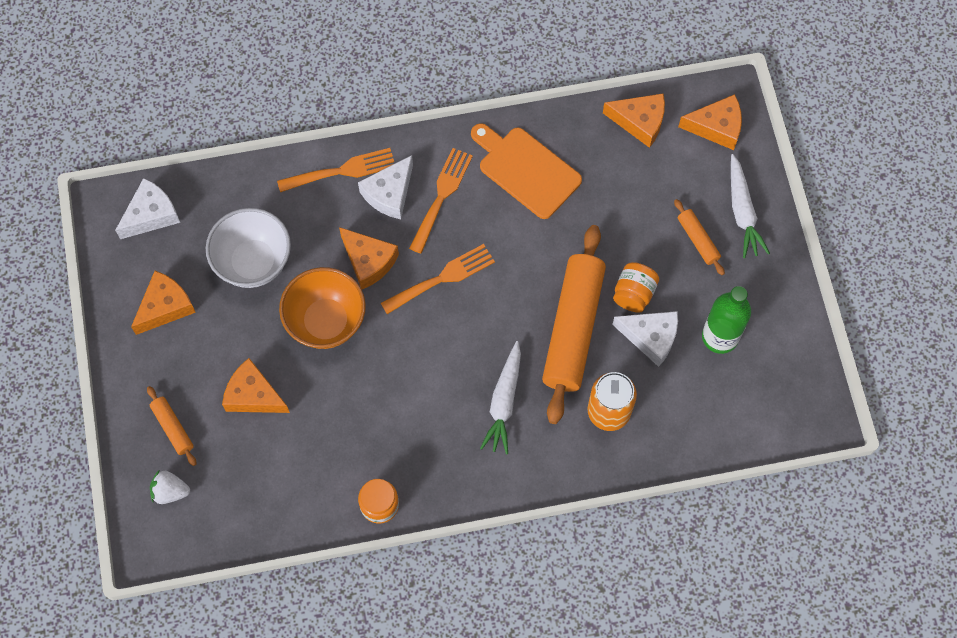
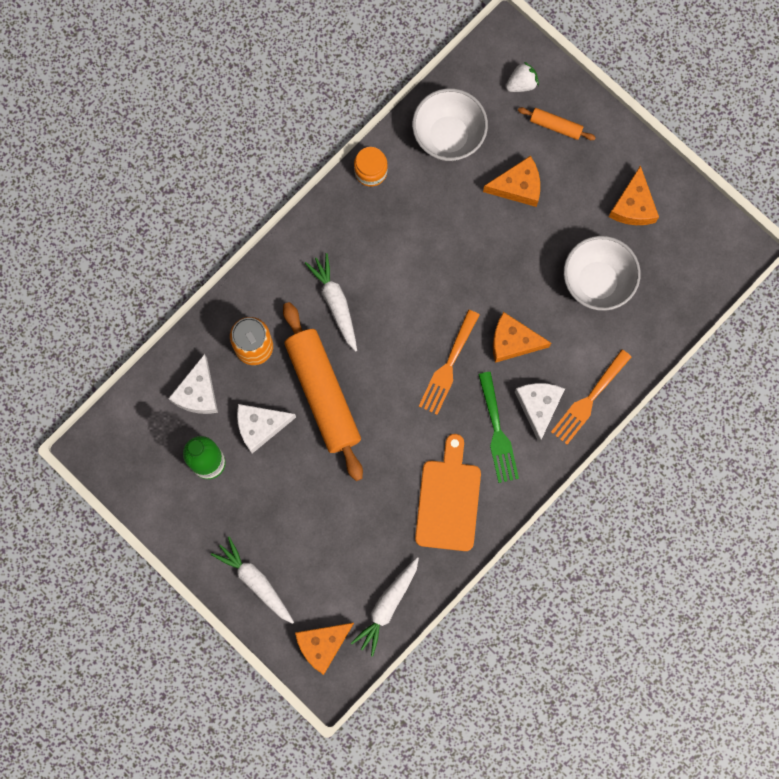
camera: 145 degrees right, 10 degrees up
(151, 215) = (702, 266): white cheese -> white cheese (198, 392)
(280, 487) = (448, 137): none -> white bowl
(326, 322) = (508, 274): orange bowl -> none
(441, 196) = (497, 432): orange fork -> green fork
(526, 170) = (448, 500): orange cutting board -> orange cutting board turned 90 degrees counterclockwise
(634, 294) = (296, 453): orange jar -> none
(639, 122) = (387, 606): orange cheese -> white carrot
(698, 240) = (275, 532): orange rolling pin -> none

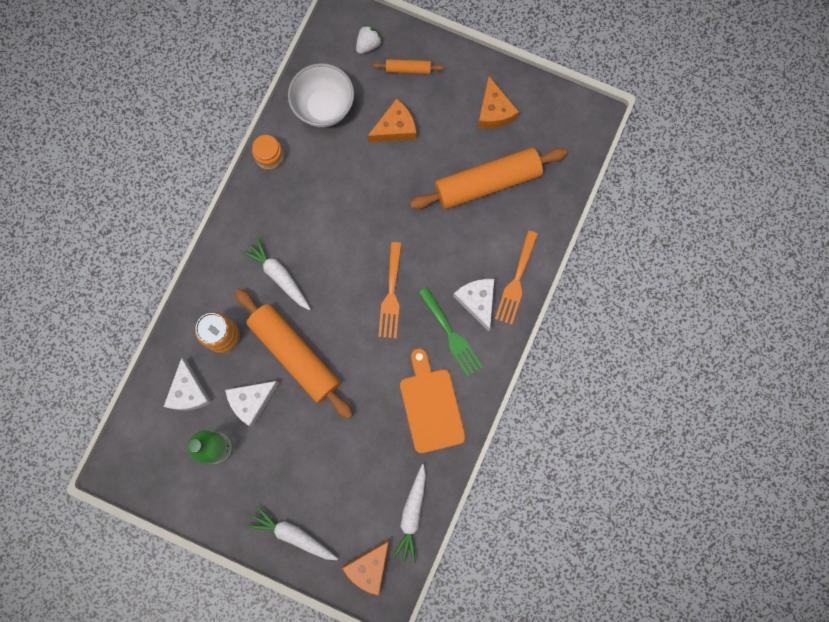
camera: 20 degrees left, 0 degrees up
(513, 341) = (437, 255): orange cheese -> none
(597, 282) = (487, 183): white bowl -> orange rolling pin

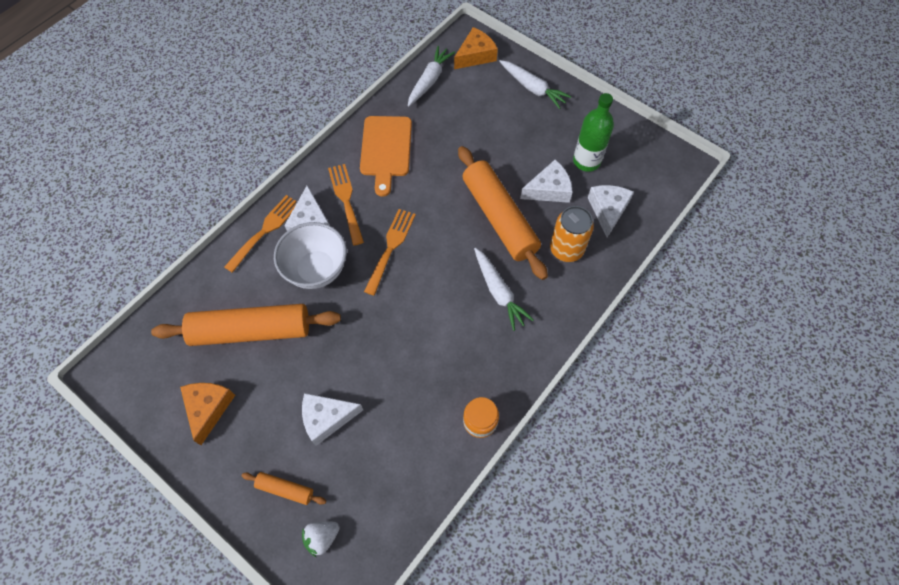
camera: 165 degrees left, 15 degrees down
(324, 107) = (401, 466): white bowl -> white bowl (316, 270)
(395, 128) = (327, 418): orange cheese -> white cheese
(451, 335) = (346, 200): green fork -> orange fork

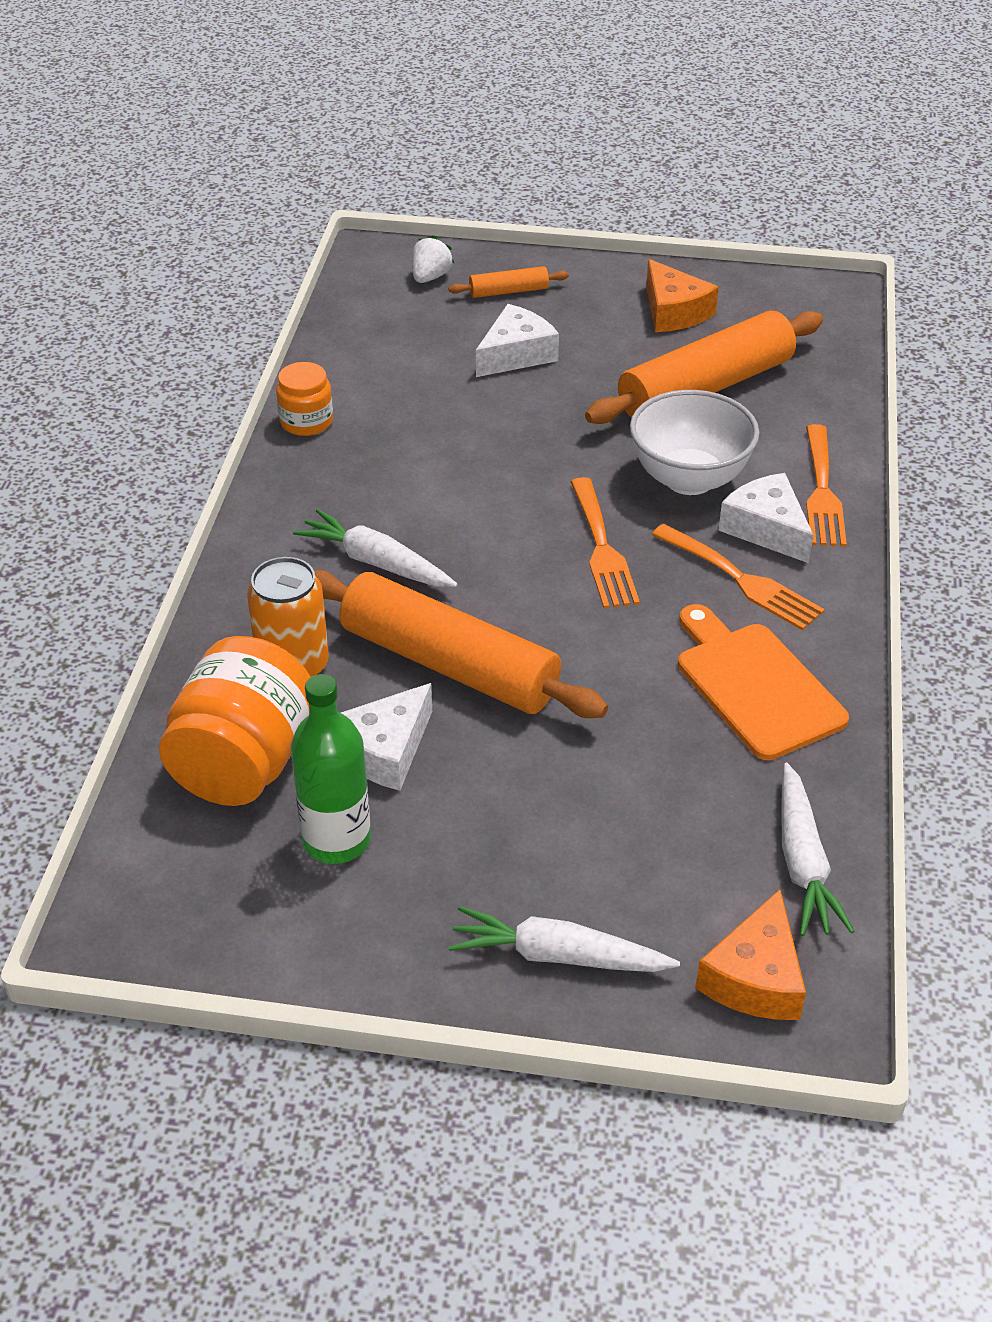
camera: 150 degrees right, 20 degrees down
(608, 210) = (244, 762): white cheese -> orange jar

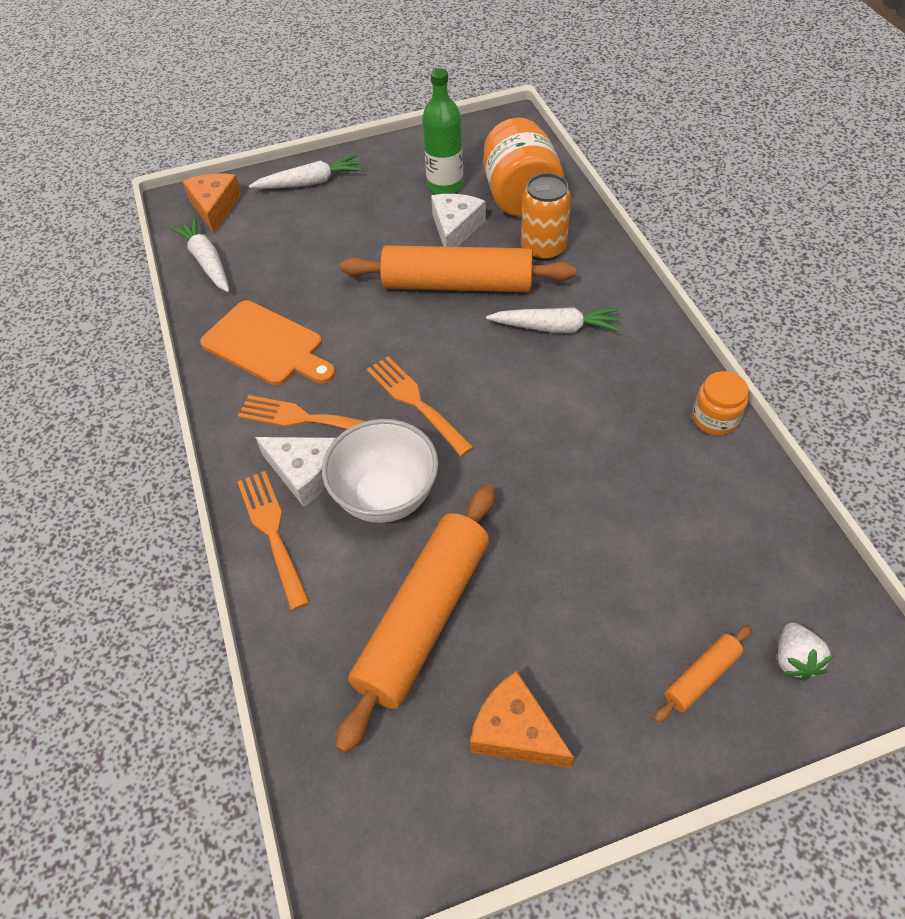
camera: 155 degrees right, 10 degrees up
(516, 354) = (621, 579): white cheese -> none

